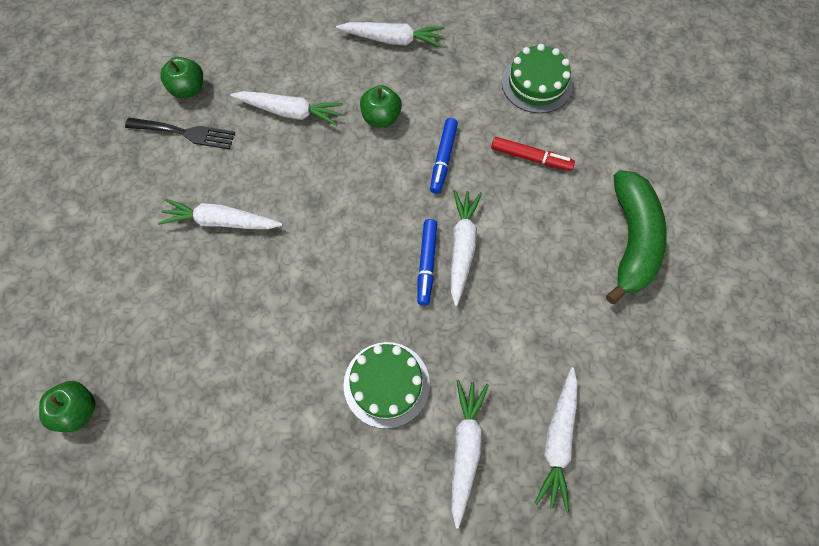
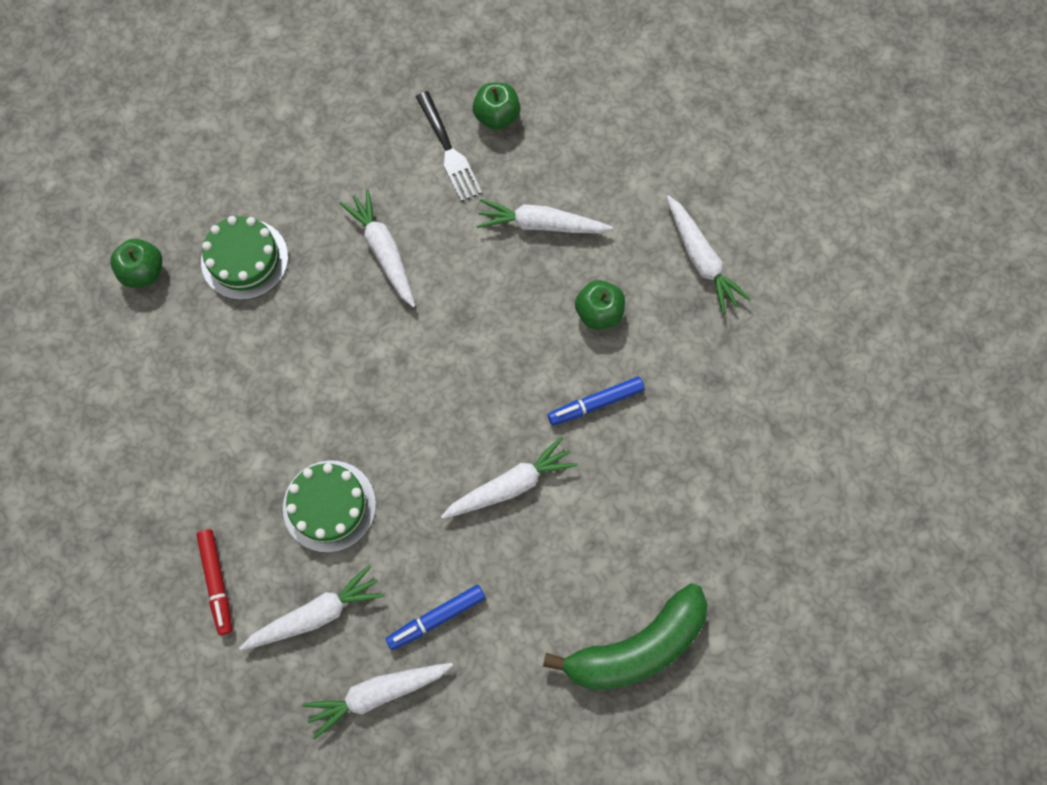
camera: 55 degrees right, 5 degrees up
(290, 112) = (541, 224): white carrot -> white carrot turned 120 degrees clockwise
(427, 264) = (470, 463): blue marker -> blue marker (436, 618)
(531, 157) = (661, 488): red marker -> red marker (217, 582)
(537, 83) = (758, 438): green cake -> green cake (244, 259)

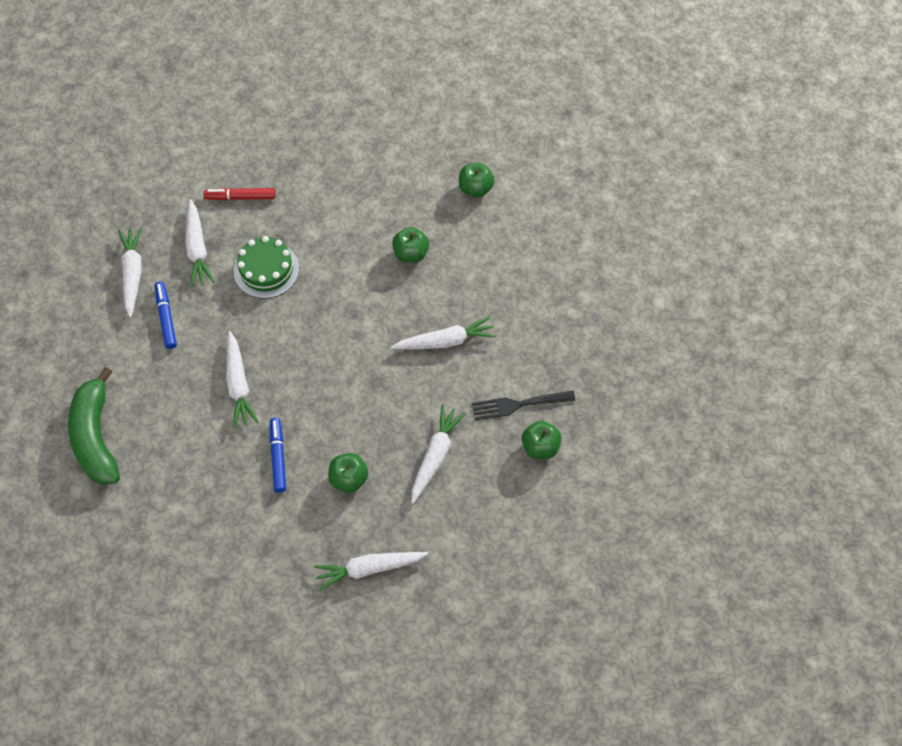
camera: 105 degrees right, 10 degrees down
(244, 259) = (466, 251): green cake -> none
(263, 326) = (411, 253): none -> green apple

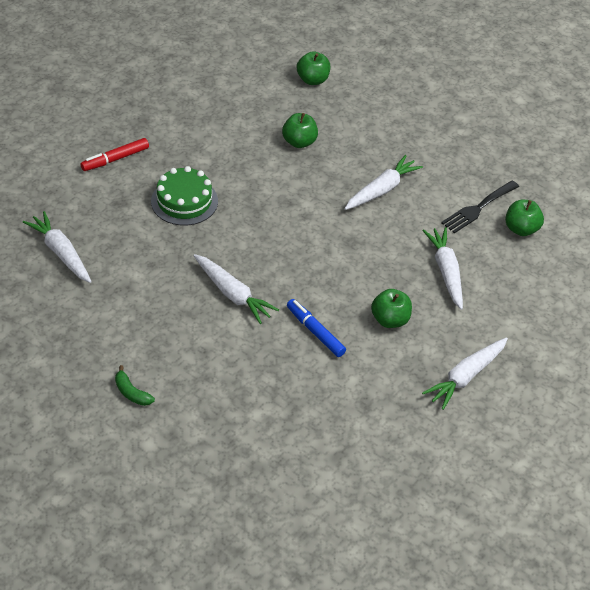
camera: 35 degrees left, 15 degrees down
(96, 437) = (131, 392): green banana -> green banana, size x0.41
(166, 318) = (122, 273): blue marker -> none
(197, 249) = (107, 210): white carrot -> none

